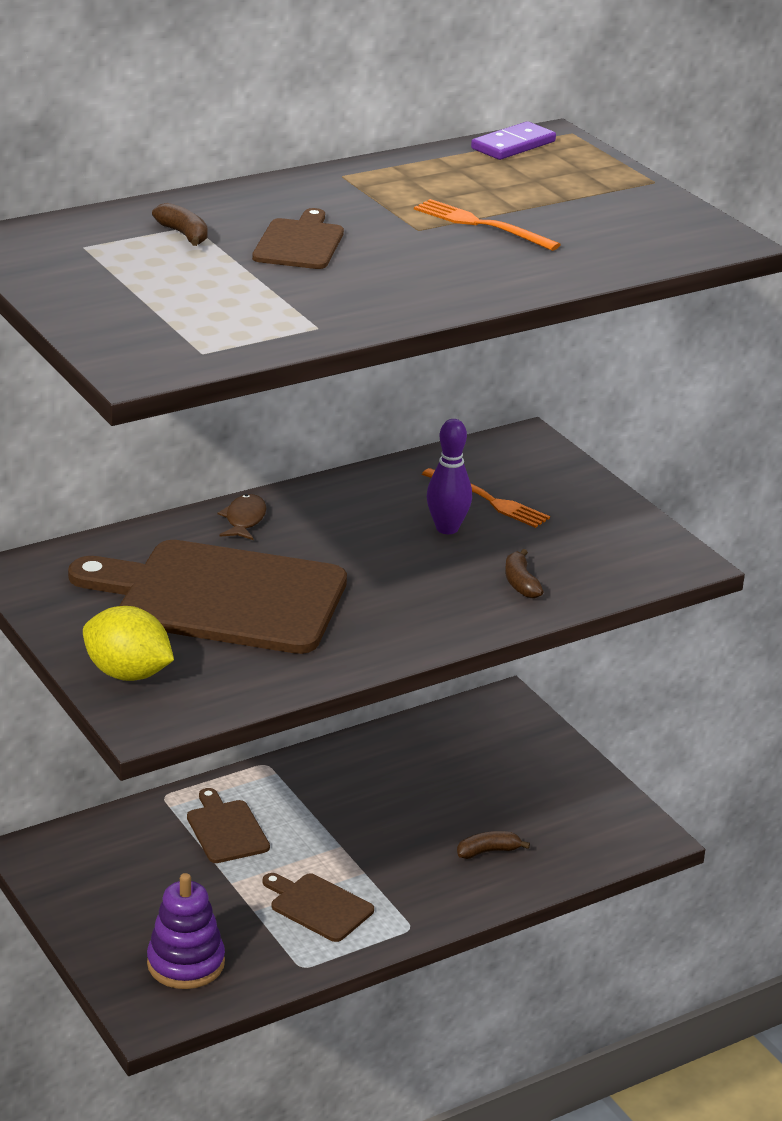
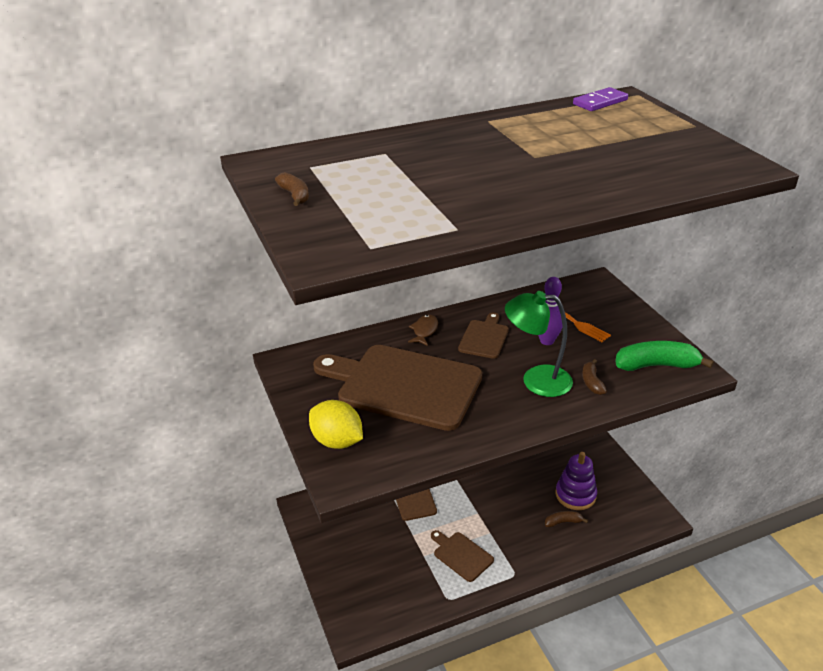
camera: 10 degrees right, 5 degrees up
(183, 234) = (378, 159): brown banana -> brown banana (295, 195)
(186, 963) = (380, 591): purple stacking toy -> purple stacking toy (575, 495)
(299, 243) = (453, 166): brown cutting board -> brown cutting board (484, 338)
(433, 583) = (536, 380): none -> green lamp
(482, 225) = (578, 154): orange fork -> none
(621, 557) = (656, 365): none -> green banana

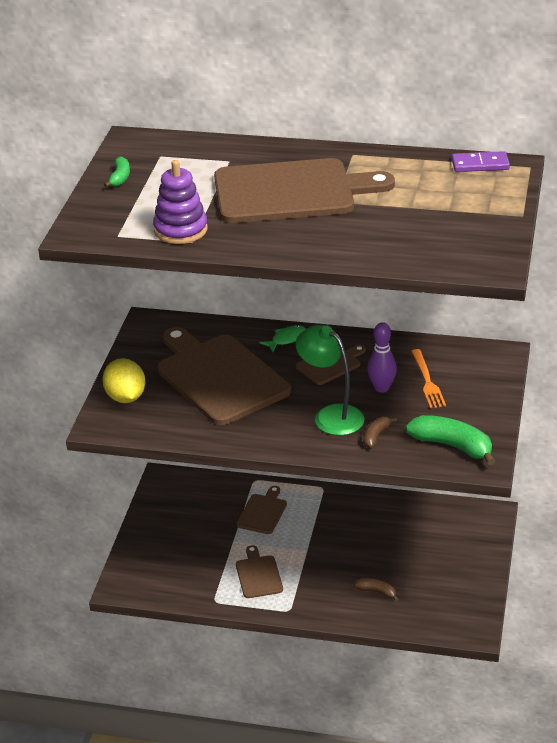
camera: 35 degrees right, 0 degrees up
(295, 195) = (120, 178): brown banana -> green banana
(424, 331) = (286, 339): brown fish -> green fish
(483, 161) = (291, 192): none -> brown cutting board
(575, 495) = (414, 576): purple stacking toy -> purple stacking toy (180, 230)

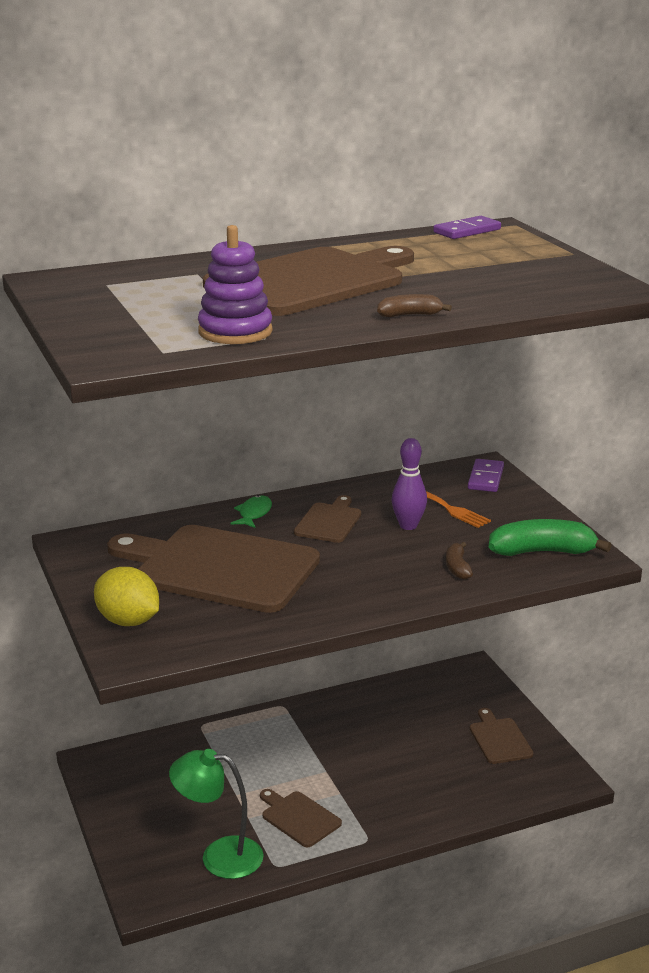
camera: 35 degrees left, 10 degrees down
(120, 178) = (84, 308): green banana -> none
(262, 512) = (241, 753): brown cutting board -> brown cutting board (499, 739)
(331, 415) = (387, 564): green lamp -> green lamp (219, 856)
(377, 592) = (439, 783): brown banana -> brown banana (410, 315)
(488, 365) = (485, 478): none -> purple domino

